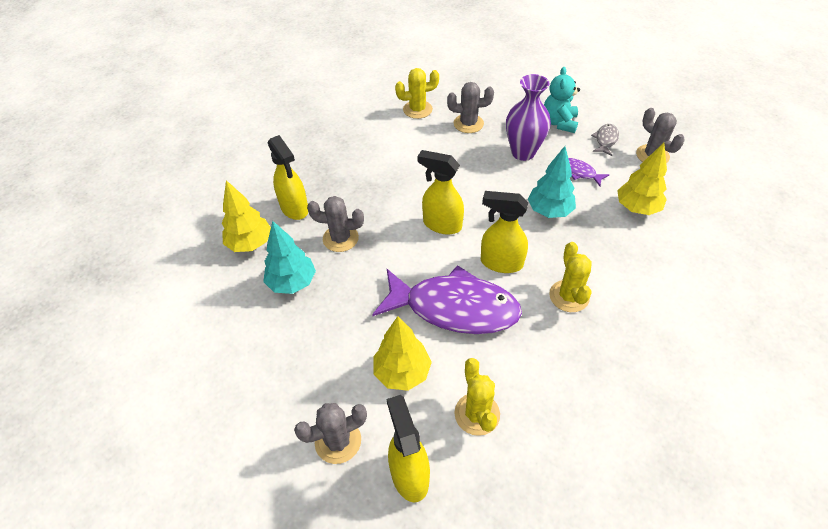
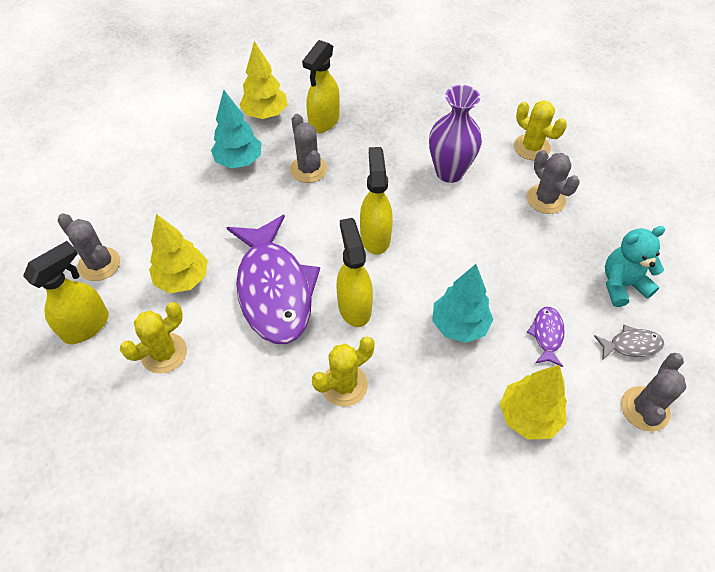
camera: 60 degrees right, 5 degrees up
(523, 152) = (537, 267): purple vase -> purple vase (449, 172)

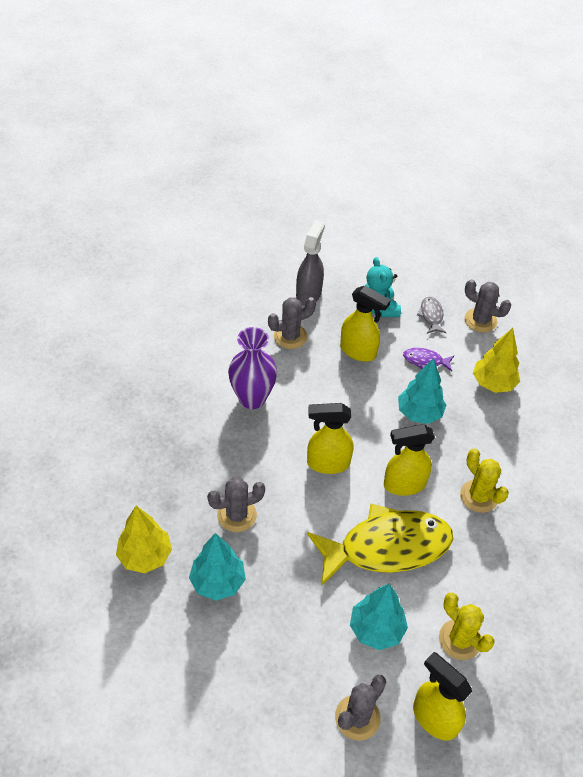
camera: 90 degrees left, 5 degrees down
(183, 279) = (376, 629): yellow tree -> turquoise tree
(274, 289) = (387, 547): purple fish -> yellow fish
(323, 122) = (167, 498): yellow spray bottle -> yellow spray bottle (358, 351)
(531, 147) = (227, 334): yellow cactus -> none
(619, 214) = (309, 294): none -> grey spray bottle

